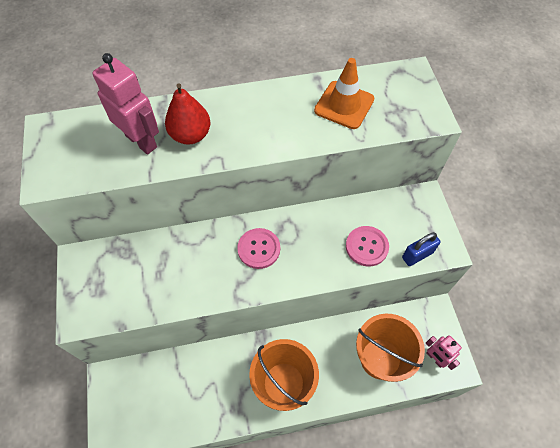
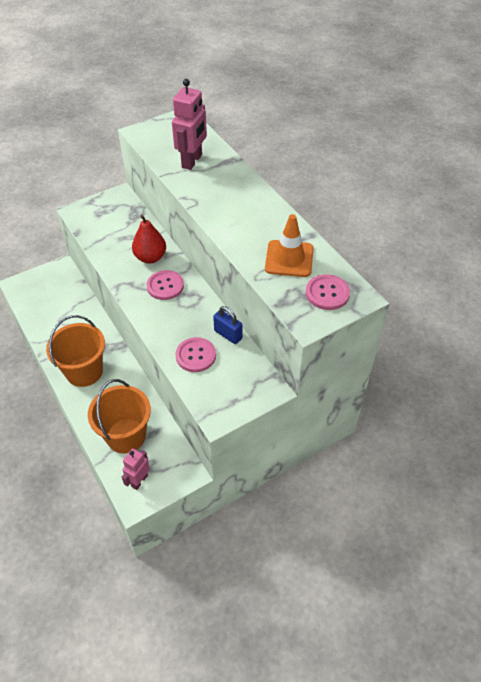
camera: 70 degrees right, 10 degrees down
(190, 135) = (210, 182): red pear -> red pear (150, 257)
(401, 92) = (327, 293): none -> pink button
(417, 255) = (202, 395): blue padlock -> blue padlock (228, 334)

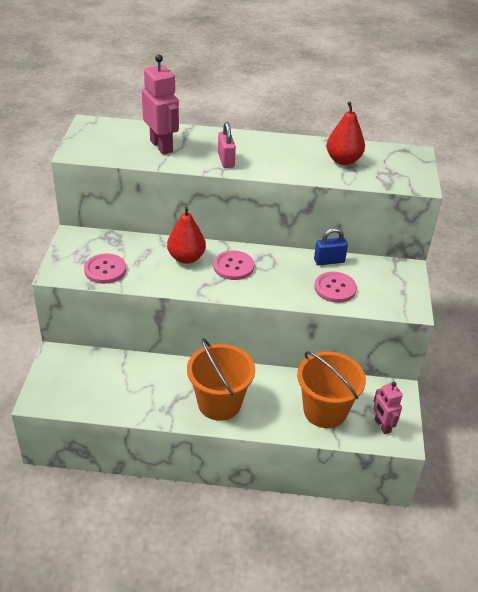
camera: 55 degrees left, 10 degrees down
(210, 199) = (226, 160): none -> pink padlock
(289, 259) = (343, 160): orange traffic cone -> red pear
(327, 293) = (398, 163): pink button -> pink button (105, 270)

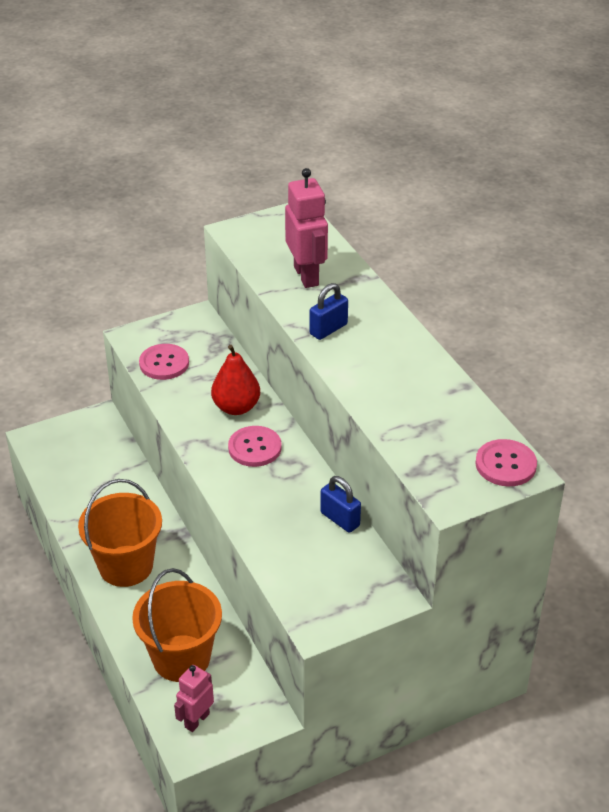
camera: 60 degrees right, 0 degrees up
(161, 146) = (306, 276): pink robot -> pink robot turned 45 degrees counterclockwise
(226, 160) = (328, 329): pink padlock -> blue padlock
(335, 288) = (292, 544): pink button -> pink button (505, 464)
(343, 160) = (431, 415): red pear -> none

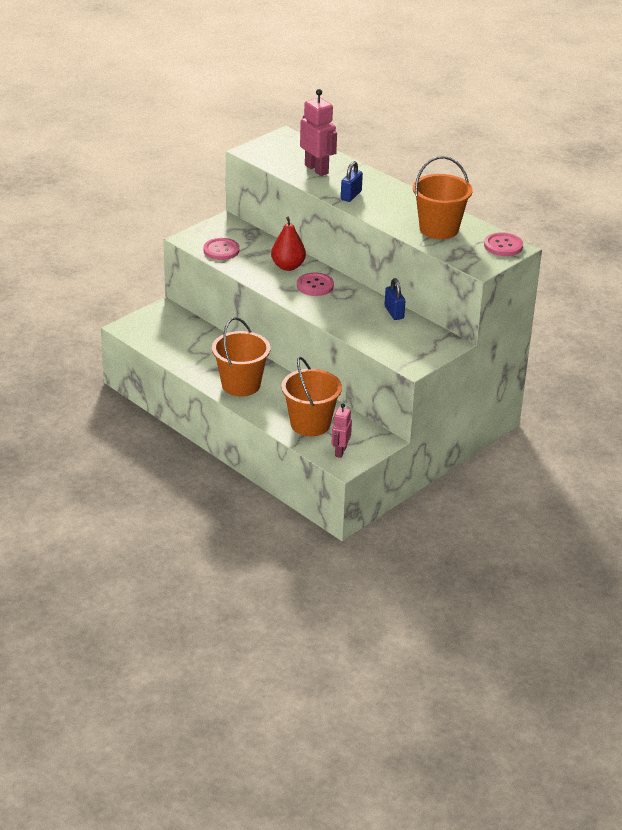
camera: 20 degrees left, 5 degrees down
(340, 519) = (394, 312): blue padlock -> blue padlock turned 45 degrees clockwise
(423, 413) = (439, 229): none -> orange bucket

